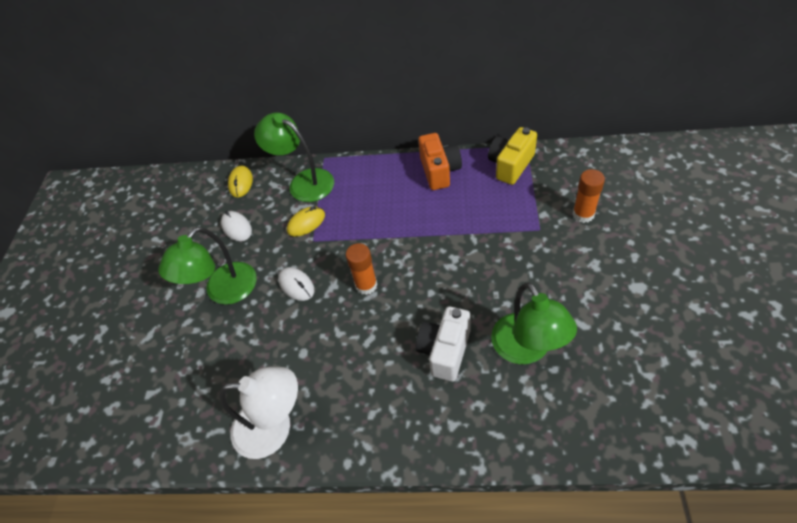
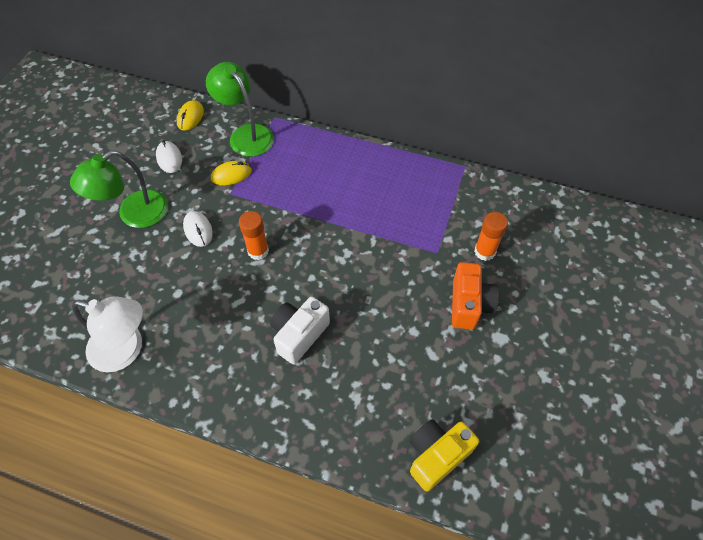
camera: 10 degrees right, 5 degrees up
(439, 171) = (372, 165): orange camera -> orange camera (469, 304)
(510, 165) = (441, 181): yellow camera -> yellow camera (436, 456)
(527, 349) = (371, 359): green lamp -> none

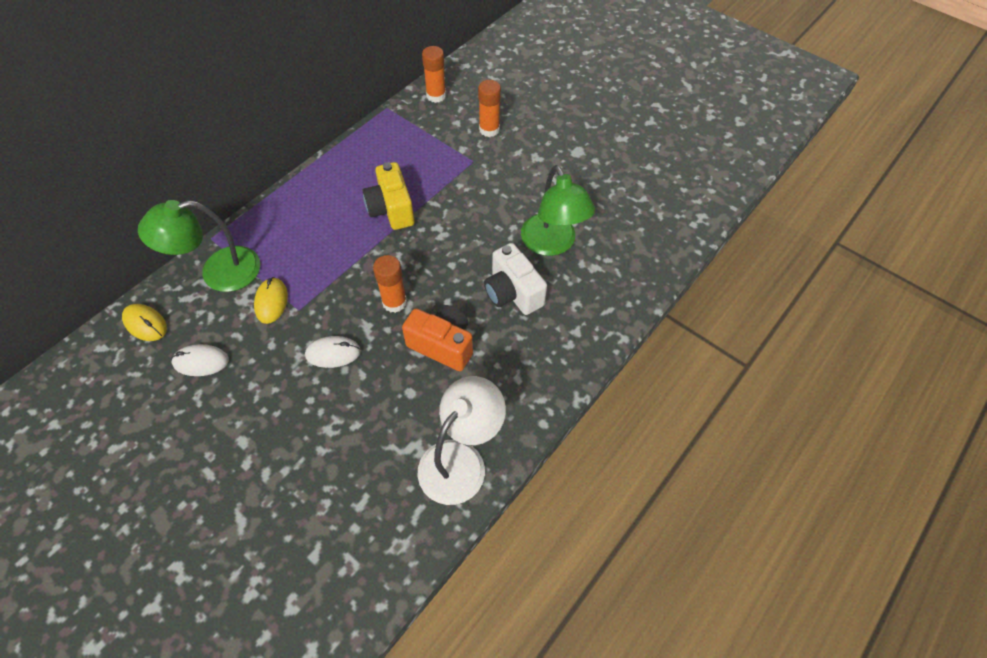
camera: 70 degrees left, 0 degrees up
(134, 214) = (268, 419): green lamp -> green lamp (552, 244)
(436, 456) = (666, 229): yellow camera -> yellow camera (391, 209)
(469, 304) = (537, 159): orange camera -> orange camera (442, 345)
(502, 195) = (436, 96): none -> orange glue stick

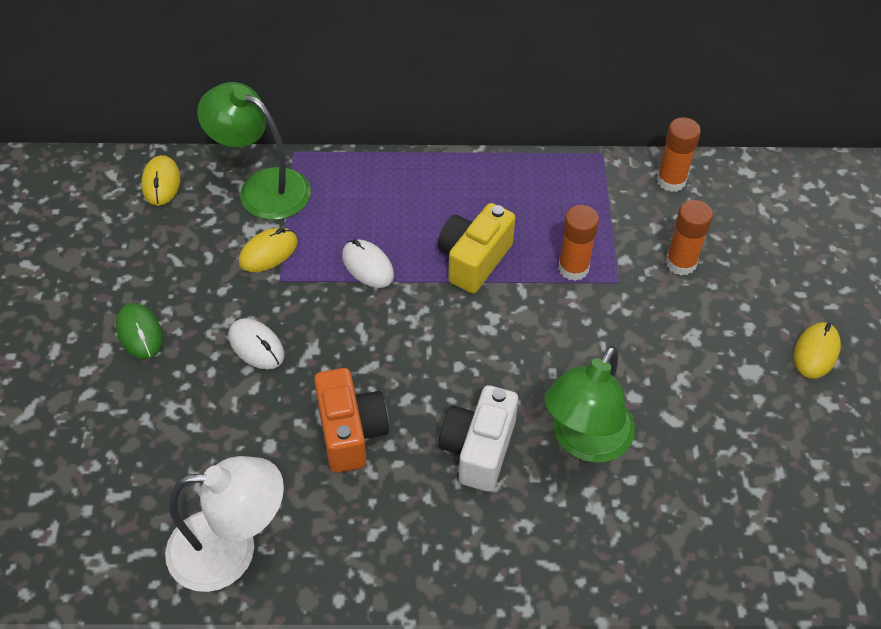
camera: 50 degrees right, 5 degrees down
(201, 362) = (158, 253): white mouse -> white mouse (368, 266)
(252, 412) = (139, 333): none -> green mouse
(394, 302) = (362, 351): orange glue stick -> orange glue stick (573, 268)
(591, 121) = (816, 352): none -> yellow mouse

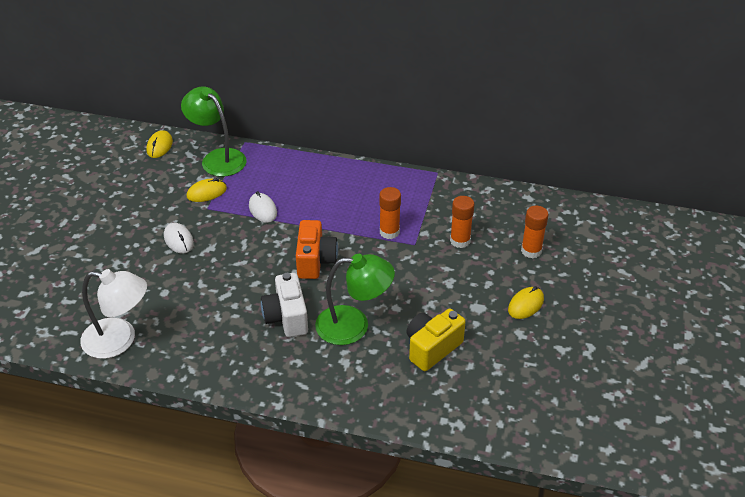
camera: 15 degrees right, 10 degrees down
(139, 333) = (114, 221): green mouse -> none
(350, 432) = (214, 294): orange camera -> orange camera (315, 261)
(474, 260) = (329, 217): yellow camera -> yellow camera (432, 348)
(478, 449) = (286, 317): white camera -> white camera turned 45 degrees counterclockwise
(584, 441) = (354, 325): green lamp -> green lamp turned 135 degrees counterclockwise
(671, 181) = (475, 194): orange glue stick -> orange glue stick (531, 251)

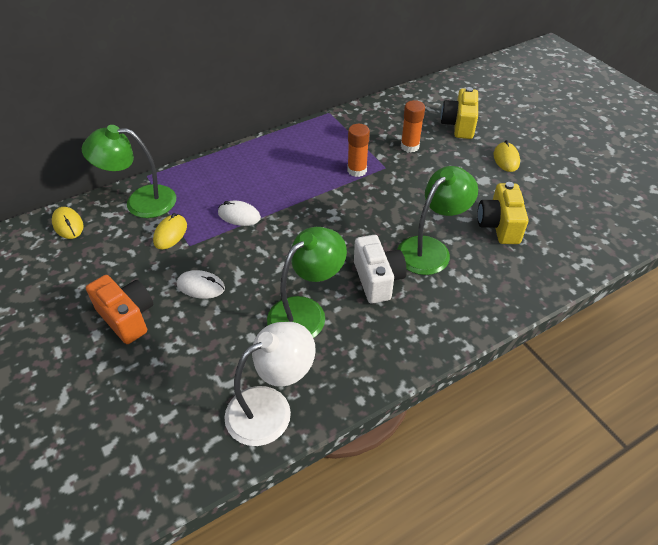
camera: 45 degrees left, 5 degrees up
(214, 302) = (306, 312): none -> green lamp
(286, 317) = (377, 279): white camera -> white camera turned 135 degrees counterclockwise
(315, 261) = (336, 225): orange camera -> orange camera (127, 317)
(531, 251) = (459, 125): orange glue stick -> yellow camera

